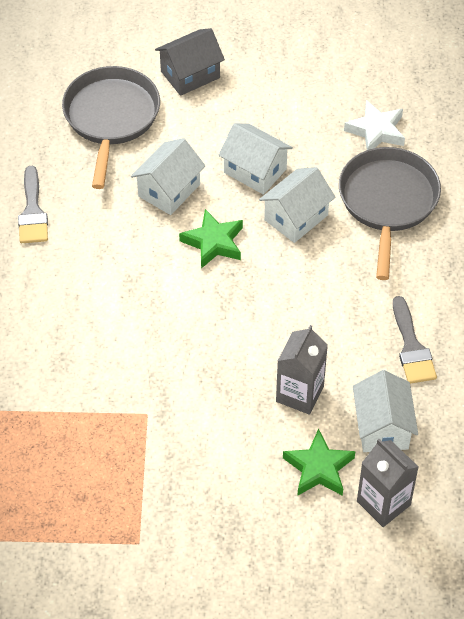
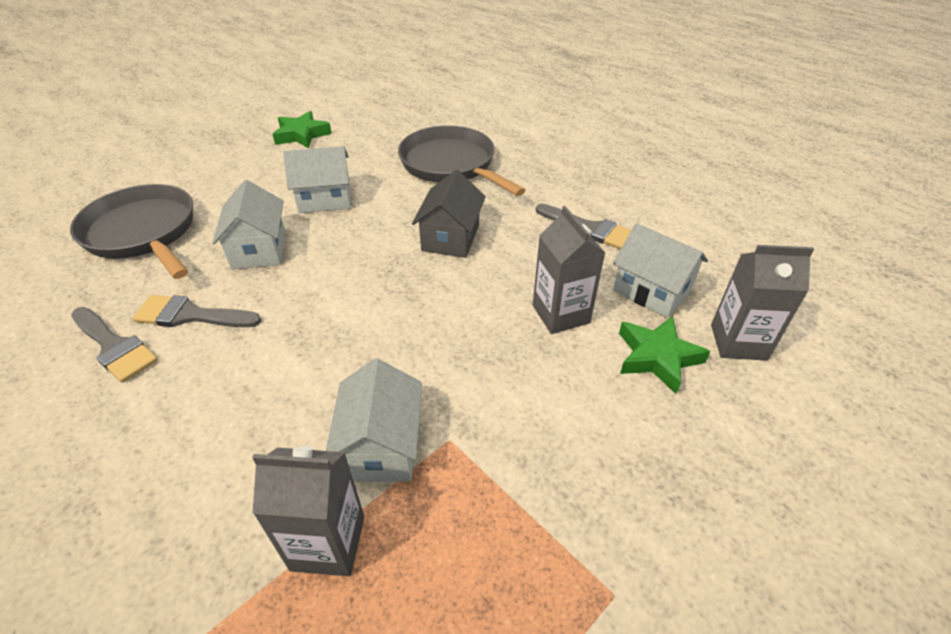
camera: 45 degrees left, 10 degrees down
(44, 414) = (328, 543): none -> grey carton
(87, 218) = (190, 315): none -> grey brush
(190, 74) = (197, 174): grey house -> grey house (450, 238)
(213, 242) = (345, 260): green star -> green star (302, 135)
(296, 217) = (395, 207): white house -> white house (382, 446)
(376, 131) = (390, 137): white star -> none

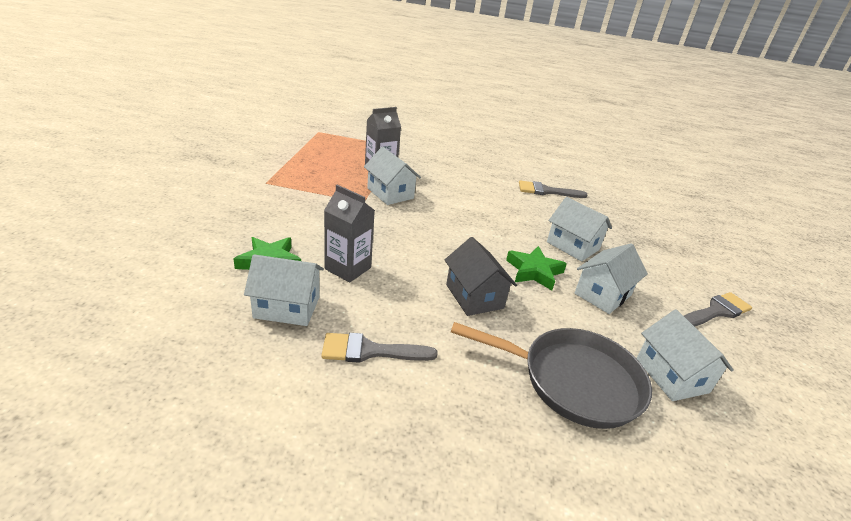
camera: 140 degrees right, 10 degrees down
(143, 233) = (644, 233): grey pan -> none
(190, 315) = (541, 208): grey brush -> grey brush (716, 311)
(302, 135) = (747, 357): green star -> green star (534, 271)
(377, 145) = (671, 375): none -> white house
(738, 342) = (209, 289): grey carton -> none

